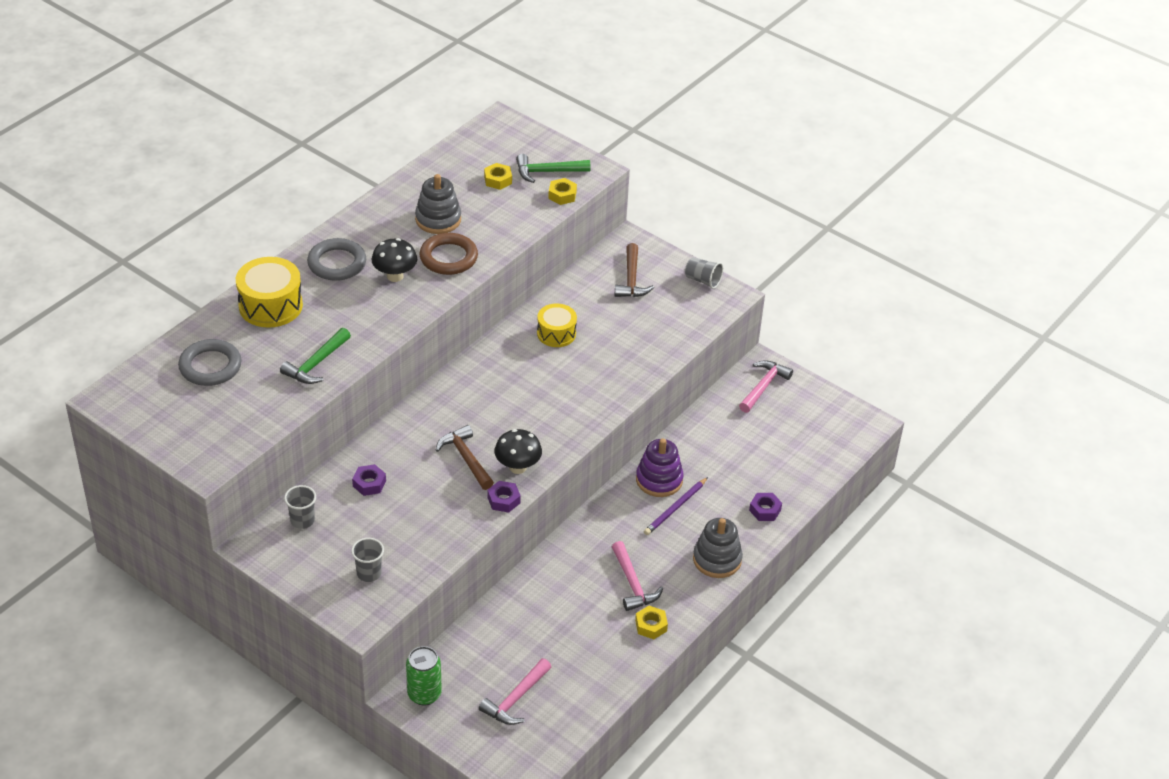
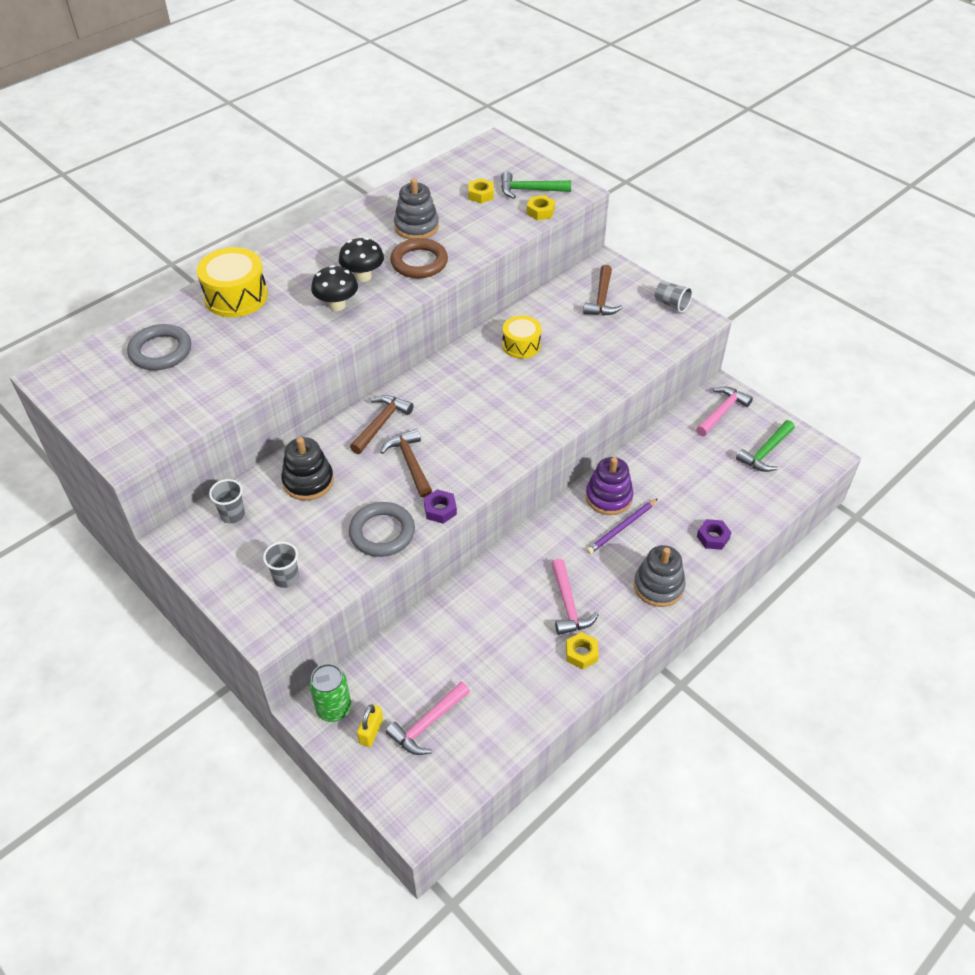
camera: 10 degrees right, 5 degrees up
(316, 363) = (265, 356): green hammer -> green hammer (765, 452)
(337, 263) = (310, 261): grey ring -> grey ring (382, 532)
(369, 483) = (308, 481): purple nut -> black stacking toy
(429, 423) = (381, 424): none -> brown hammer
(463, 710) = (371, 731): none -> yellow padlock
(518, 467) = (460, 476): black mushroom -> black mushroom (337, 305)

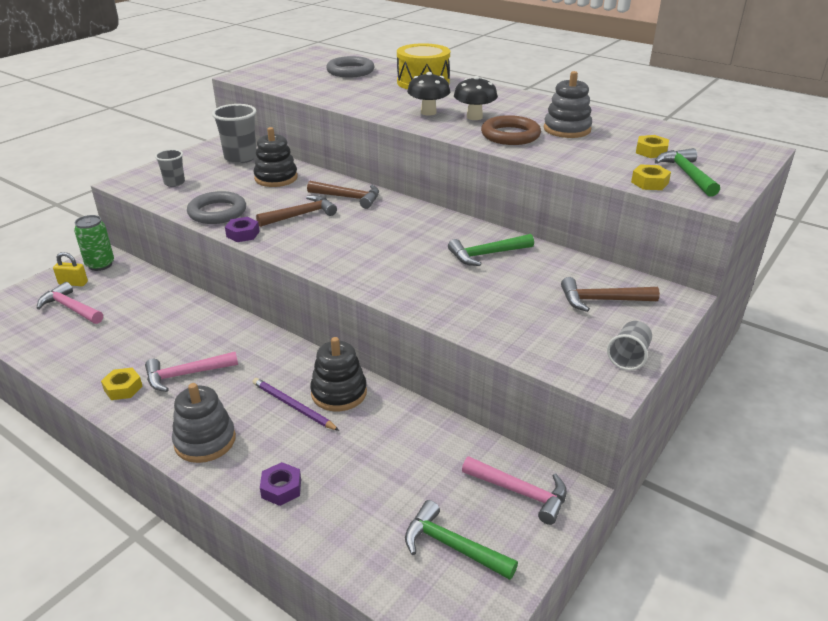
camera: 80 degrees right, 15 degrees down
(232, 514) = (240, 158): grey cup -> grey cup, size x1.69
(521, 345) = (487, 254): yellow drum -> green hammer
(608, 497) = (339, 393): purple stacking toy -> black stacking toy

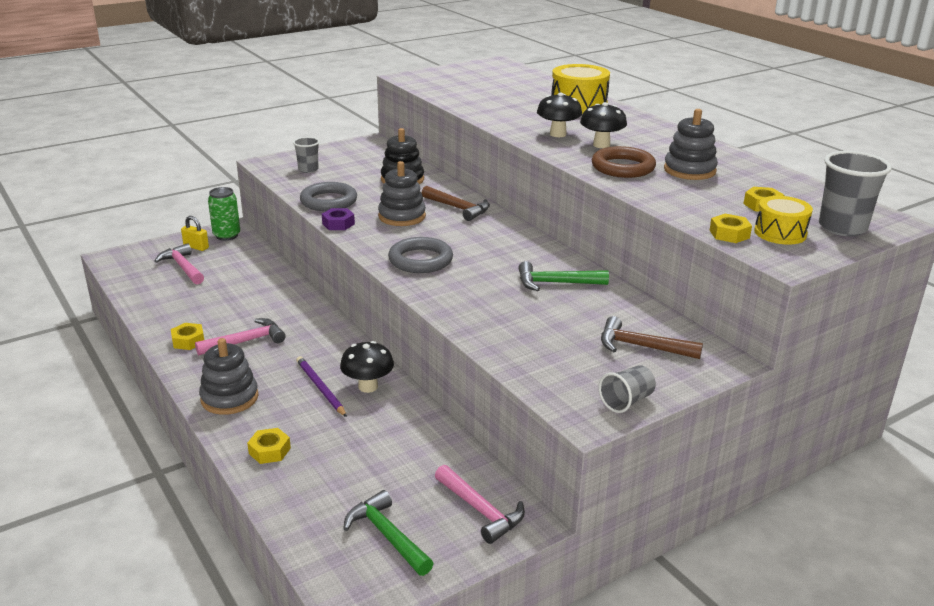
camera: 20 degrees right, 5 degrees down
(186, 374) = (245, 341): pink hammer -> pink hammer turned 150 degrees clockwise
(240, 158) = (382, 156): grey cup -> grey cup (842, 227)
(281, 488) = (269, 451): purple nut -> yellow nut
(300, 215) = (402, 216): brown hammer -> grey stacking toy
(339, 393) = (368, 387): black stacking toy -> black mushroom
(350, 71) = (514, 85): grey ring -> grey ring (420, 260)
(687, 174) = (780, 233): green hammer -> yellow drum

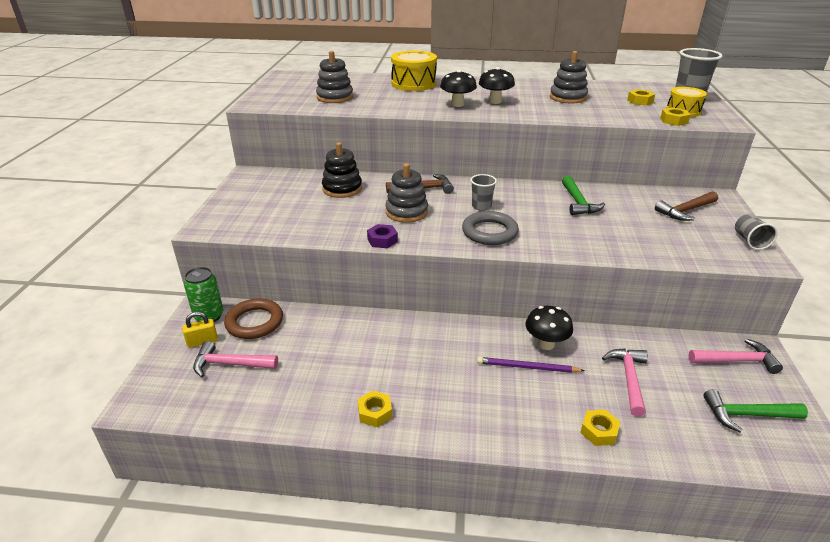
camera: 50 degrees left, 5 degrees up
(229, 398) = (498, 423): grey stacking toy -> grey stacking toy (335, 97)
(245, 341) = (414, 378): pink hammer -> pink hammer (629, 379)
(308, 169) = (256, 215): grey cup -> grey cup (481, 206)
(328, 201) = (333, 229): grey ring -> none
(556, 283) = (578, 202): green hammer -> green hammer turned 45 degrees counterclockwise
(623, 167) = (540, 109): brown ring -> brown ring (254, 322)

